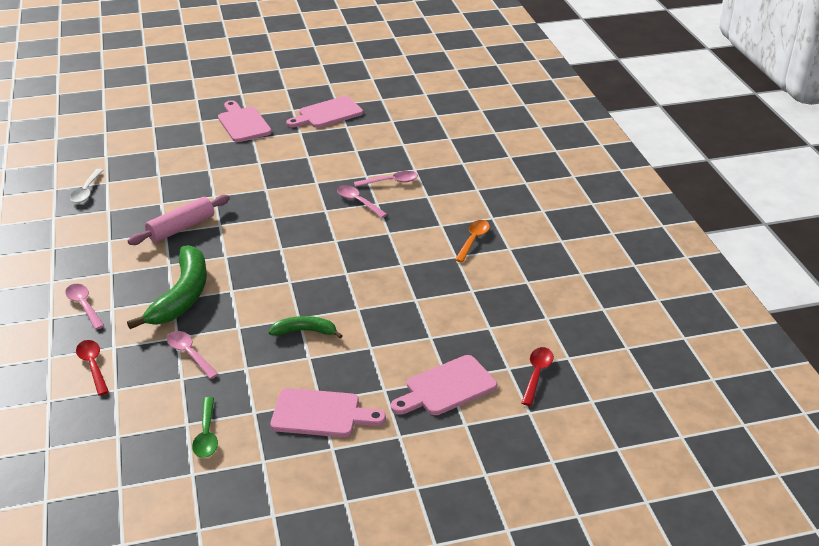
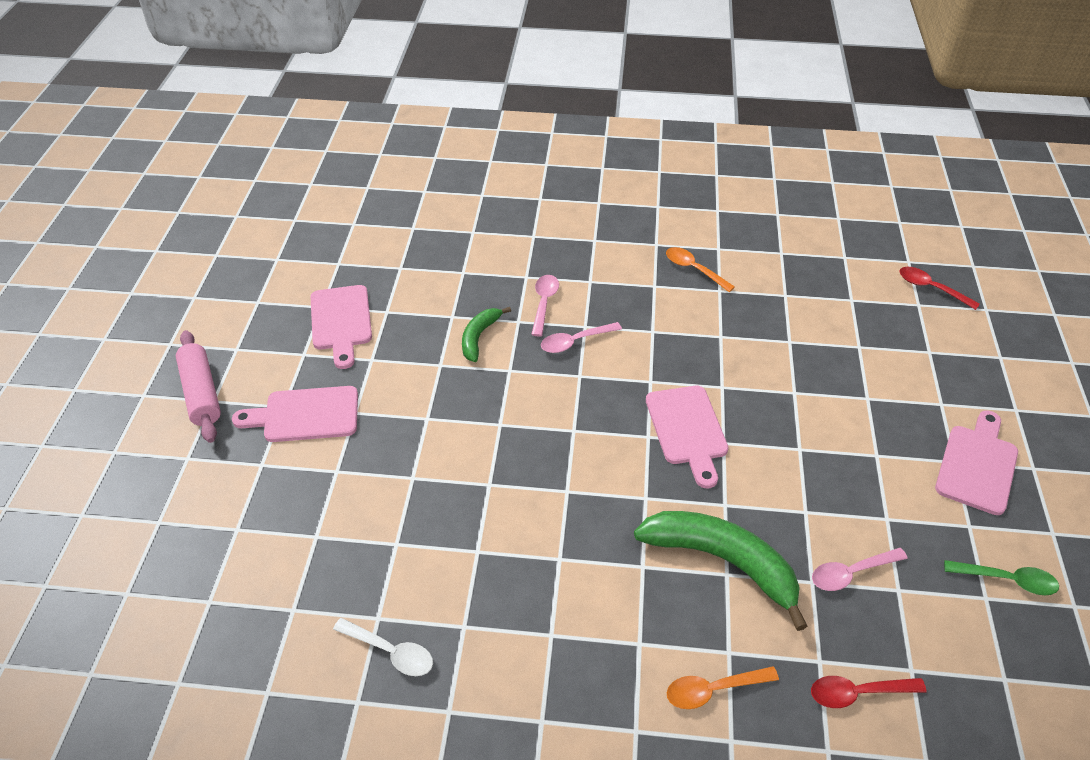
camera: 70 degrees left, 10 degrees up
(84, 305) = (713, 690): pink spoon -> orange spoon
(181, 228) = (556, 537): pink rolling pin -> pink rolling pin (201, 393)
(305, 331) = (827, 448): green banana -> green banana (479, 337)
(447, 387) = (943, 355): pink cutting board -> pink cutting board (687, 430)

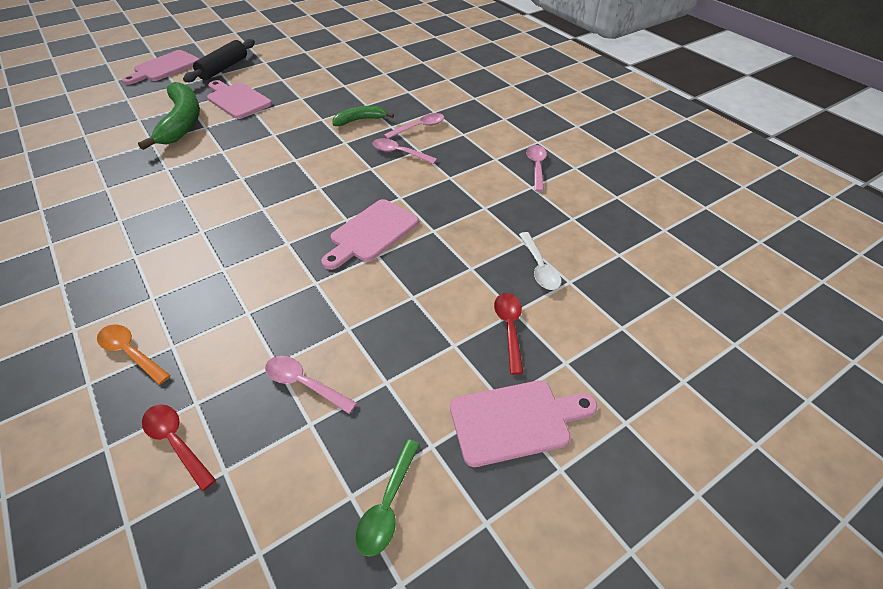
camera: 50 degrees right, 0 degrees up
(201, 393) = (223, 68): pink rolling pin -> black rolling pin
(341, 321) = (319, 77): pink cutting board -> pink cutting board (164, 67)
(391, 652) = (83, 203): white spoon -> white spoon (539, 268)
(694, 269) = (536, 167): orange spoon -> pink spoon
(723, 561) = (258, 305): green banana -> green banana (182, 122)
(931, 288) = (705, 295): red spoon -> red spoon (509, 328)
(1007, 580) = (387, 505): green spoon -> green spoon turned 45 degrees clockwise

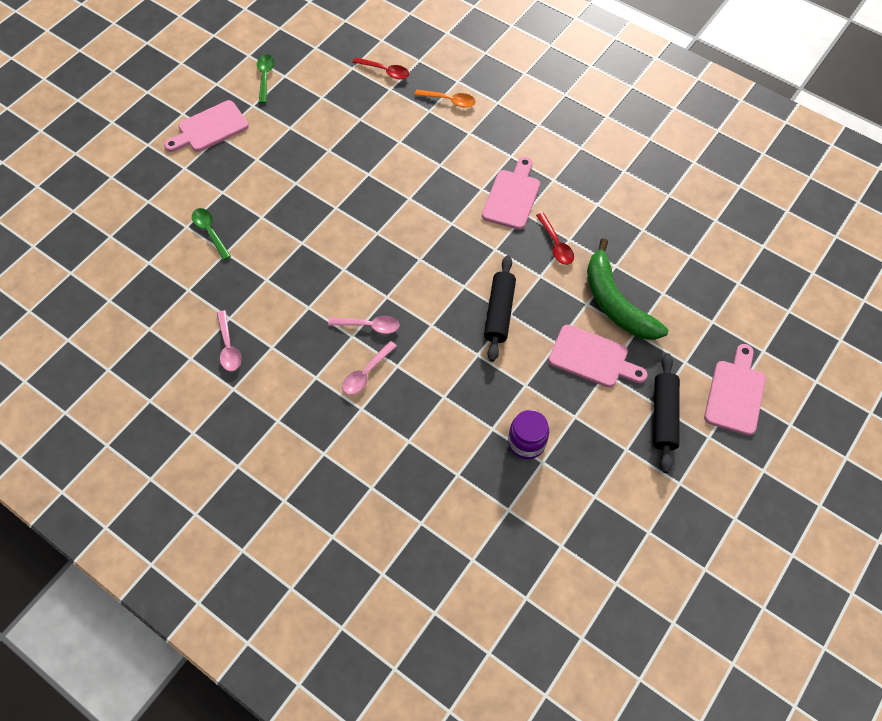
camera: 160 degrees right, 15 degrees up
(281, 137) = (499, 312): none -> black rolling pin
(304, 384) = (336, 113): pink spoon -> none
(326, 76) = (526, 442): none -> purple jar
(360, 120) = (435, 365): green banana -> none
(371, 233) = (350, 225): pink cutting board -> pink cutting board (512, 196)
(509, 328) = (223, 179): red spoon -> red spoon (556, 244)
(539, 268) = (210, 232): white spoon -> green spoon

